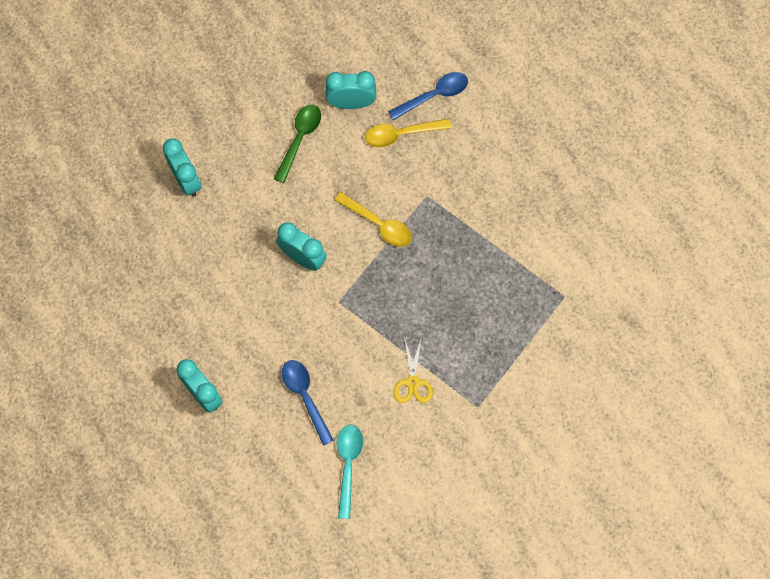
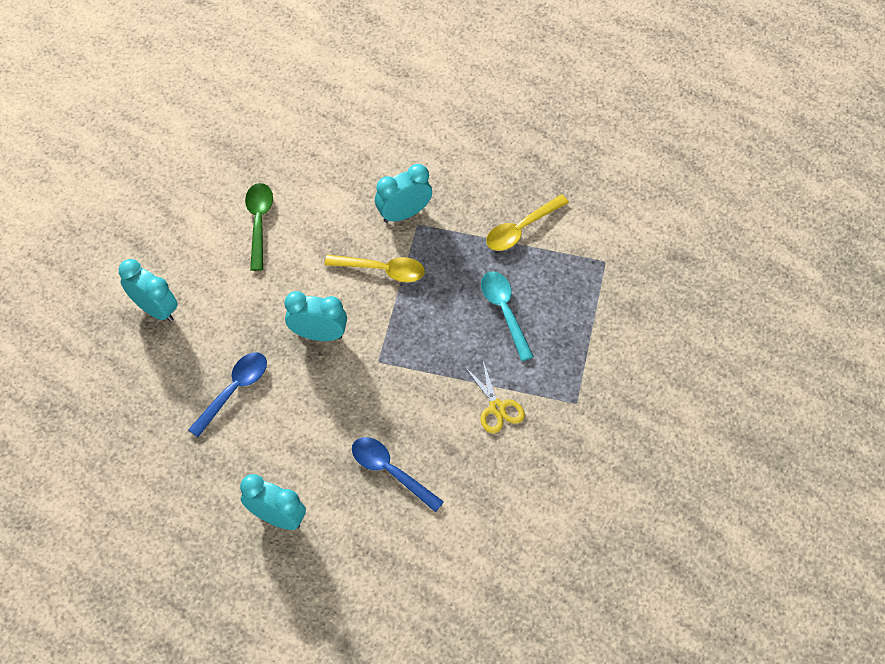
camera: 25 degrees left, 10 degrees down
(348, 465) = (472, 521): turquoise spoon -> turquoise spoon (504, 311)
(351, 103) = (296, 169): turquoise clock -> turquoise clock (404, 213)
(401, 134) = (362, 177): yellow spoon -> yellow spoon (521, 228)
(433, 95) = (376, 130): blue spoon -> blue spoon (234, 390)

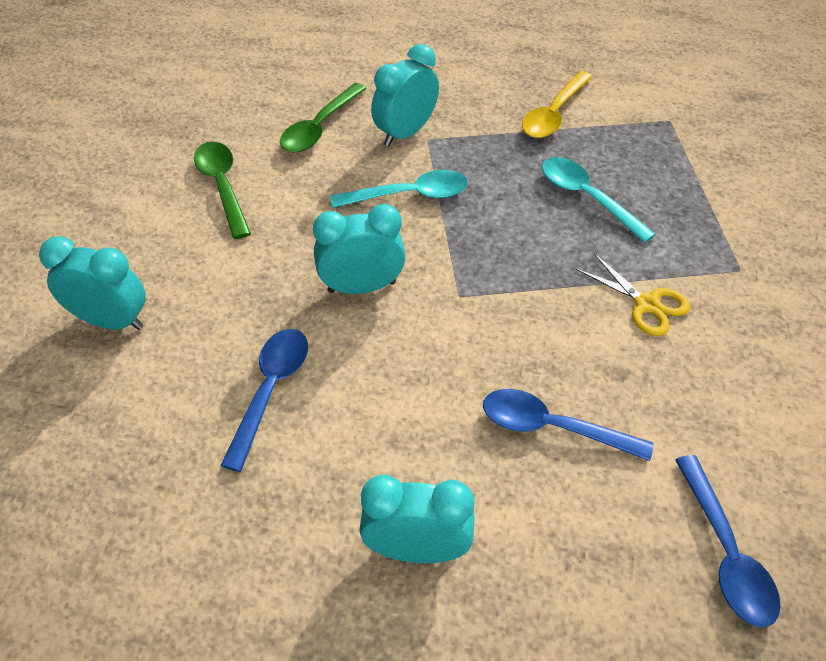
camera: 20 degrees left, 10 degrees down
(345, 189) = (320, 127): none -> green spoon
(382, 270) = (409, 195): yellow spoon -> turquoise spoon
(448, 579) = (725, 552): none -> blue spoon

